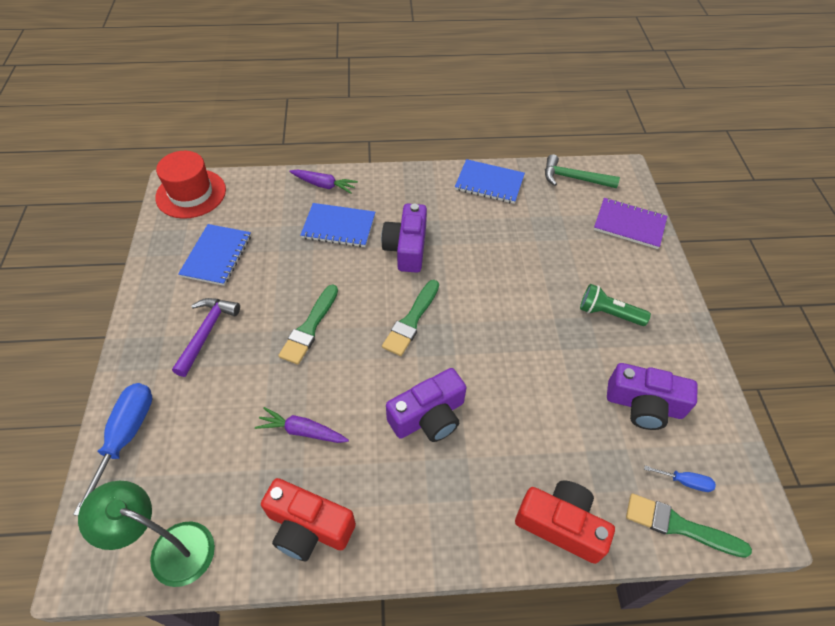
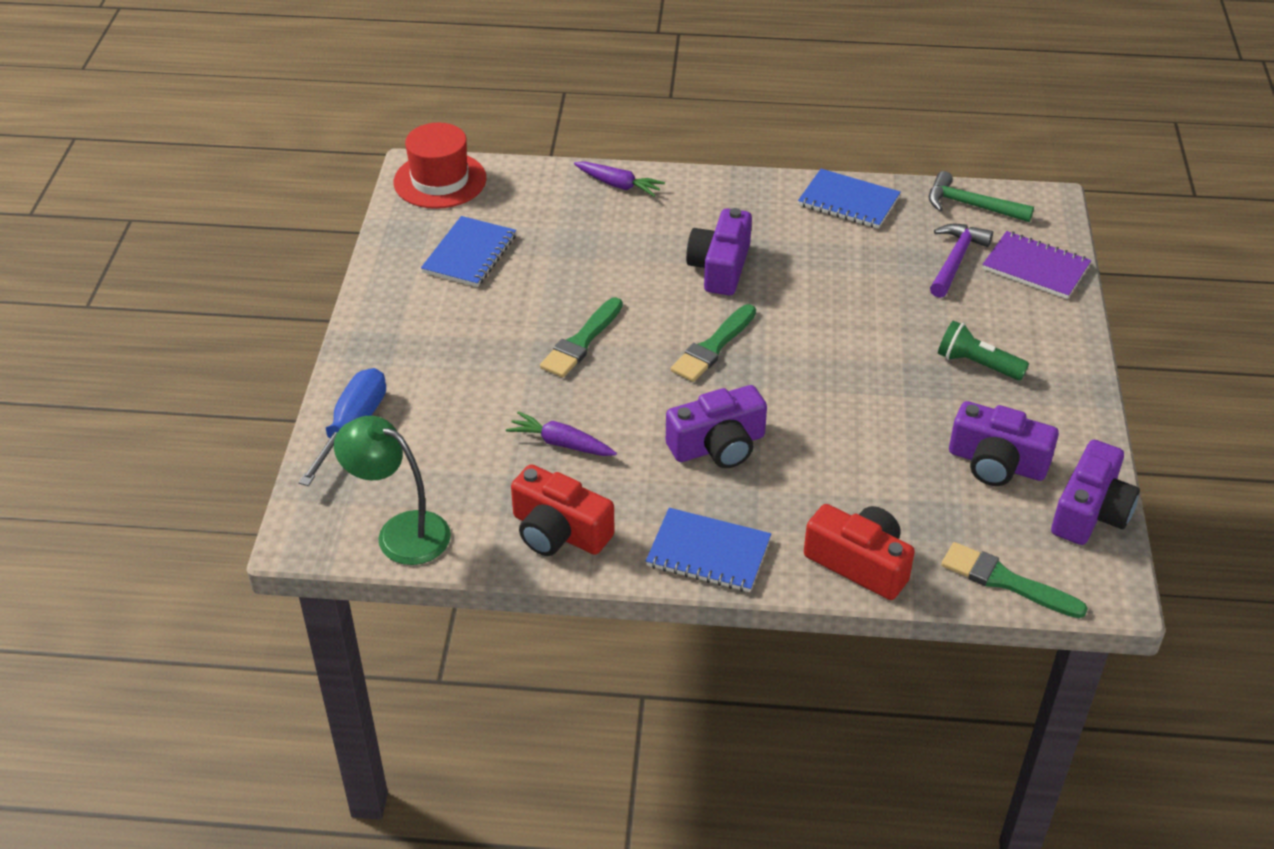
camera: 10 degrees right, 10 degrees down
(206, 332) = (452, 334): purple hammer -> purple hammer (955, 260)
(338, 227) = (632, 235): blue notebook -> blue notebook (708, 553)
(685, 482) = (1026, 542): blue screwdriver -> none
(725, 444) = (1090, 512): none -> purple camera

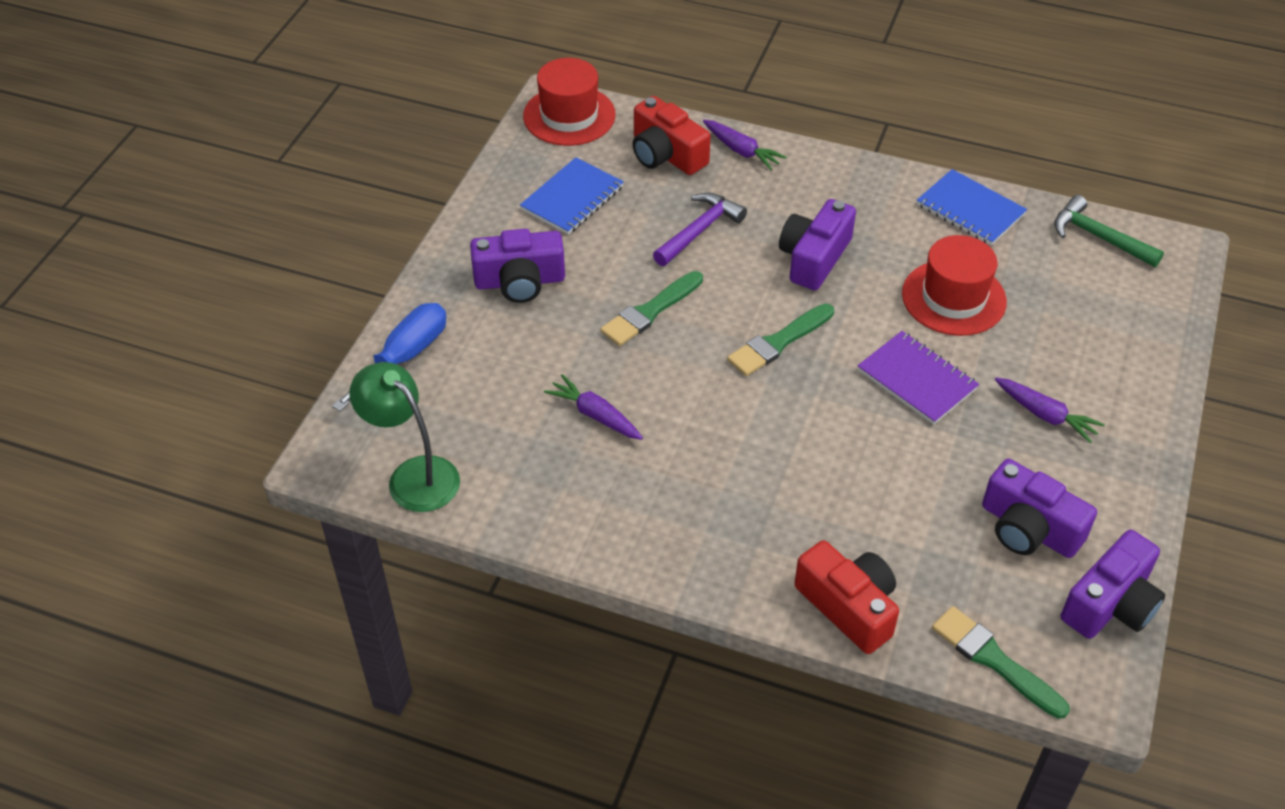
camera: 15 degrees right, 5 degrees up
(559, 531) = (562, 507): red camera -> red camera (666, 154)
(708, 553) = (700, 562): blue notebook -> none
(718, 446) = (748, 449): purple camera -> purple camera (520, 281)
(860, 279) = (953, 298): none -> red hat
(955, 260) = (1061, 295): purple hammer -> purple hammer (699, 230)
(977, 364) = (1045, 415): green flashlight -> purple carrot
(1035, 267) = (1145, 319): purple notebook -> purple notebook (917, 379)

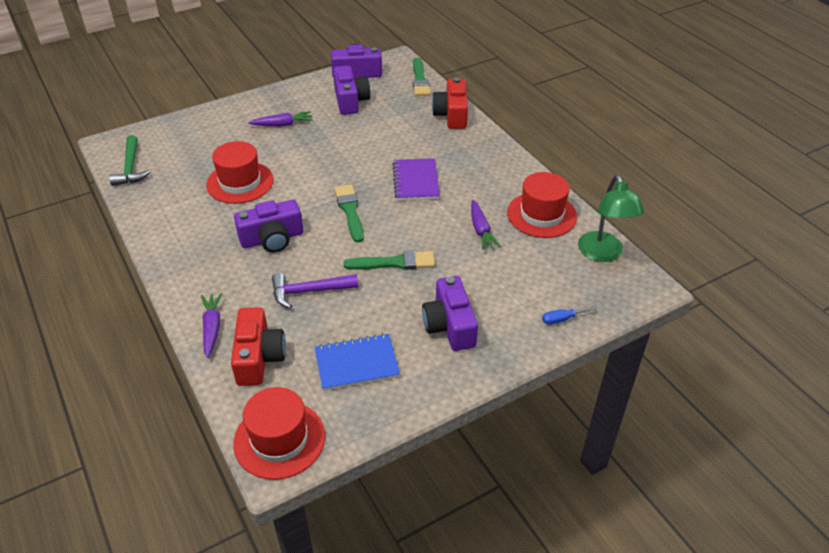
camera: 140 degrees left, 5 degrees down
(404, 357) = (562, 319): blue screwdriver -> blue screwdriver, size x0.49
(520, 281) = (449, 325): purple camera -> purple camera turned 135 degrees counterclockwise
(538, 489) = (541, 215): none -> red hat
(778, 342) = (350, 211): green brush -> green brush turned 105 degrees counterclockwise
(917, 379) = (312, 163): purple notebook -> purple notebook (415, 181)
(970, 210) = (158, 214): blue notebook -> none
(1045, 415) = (282, 124): purple carrot -> purple carrot turned 90 degrees clockwise

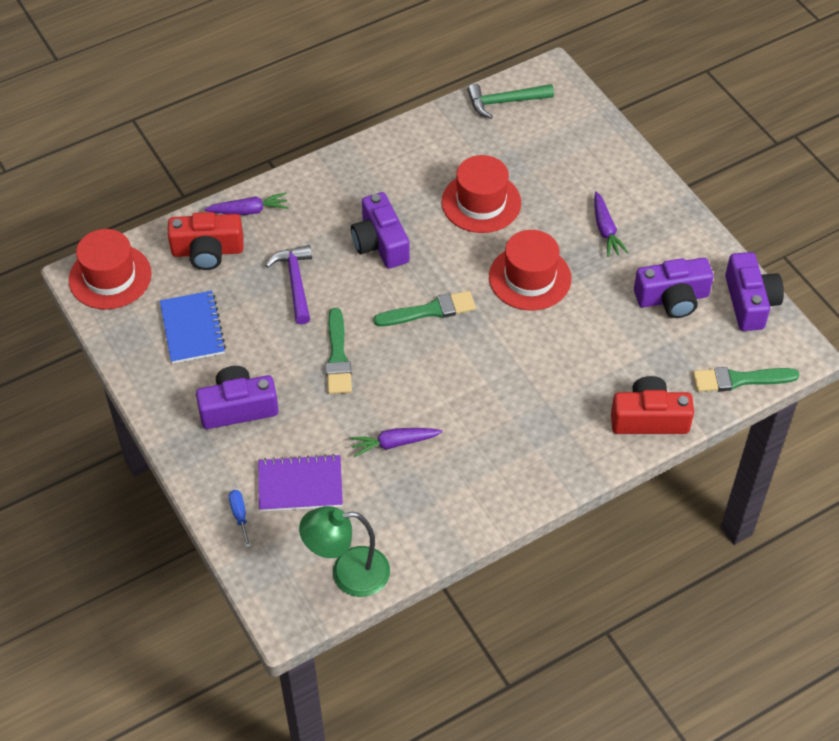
camera: 90 degrees right, 10 degrees up
(415, 181) = (490, 376): purple notebook -> purple notebook (300, 485)
(541, 215) = (424, 512): red hat -> red hat (530, 278)

